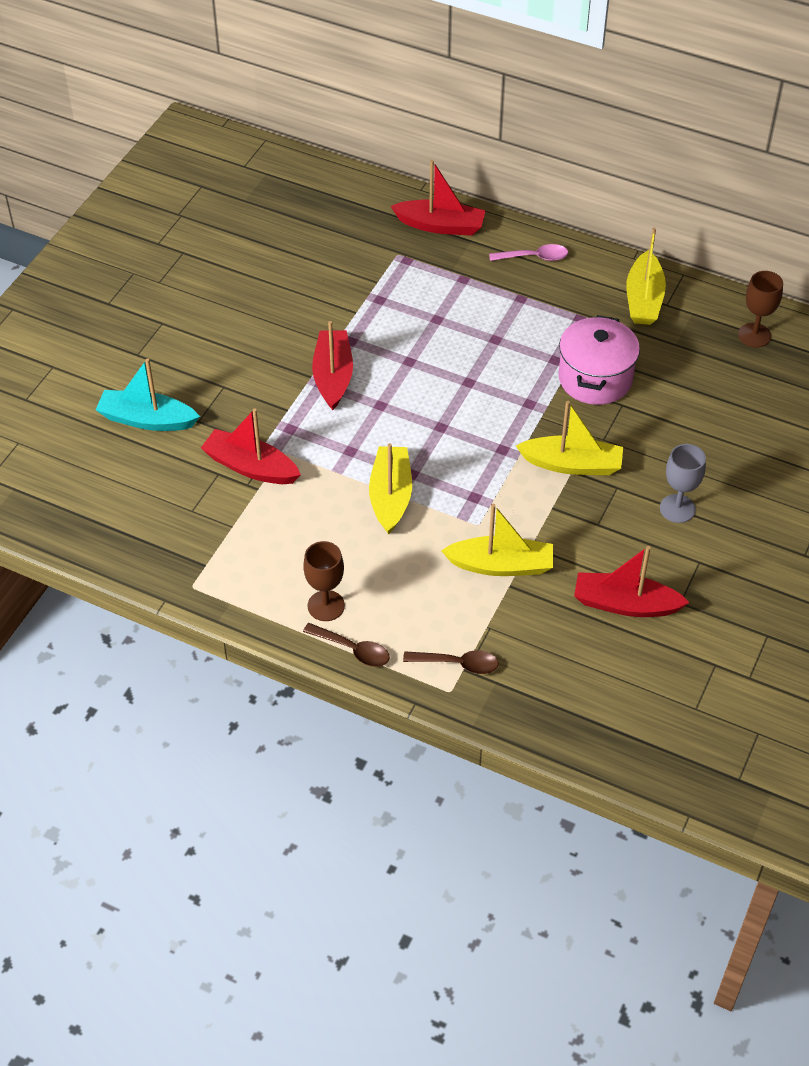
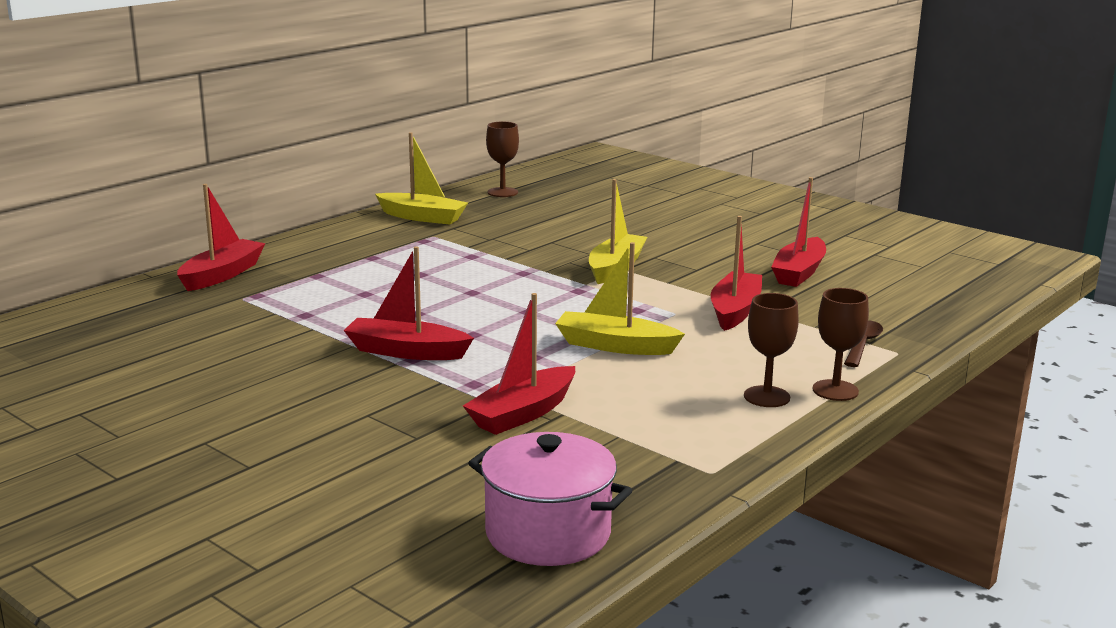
camera: 75 degrees left, 30 degrees down
(147, 419) = (386, 472): turquoise boat -> none
(353, 650) = (835, 390): brown spoon -> brown goblet
(501, 565) = (735, 311): yellow boat -> red boat
(534, 257) = (319, 245): pink spoon -> none
(595, 378) = (509, 246): pink pot -> pink pot (548, 533)
(677, 508) = (691, 241): grey goblet -> none

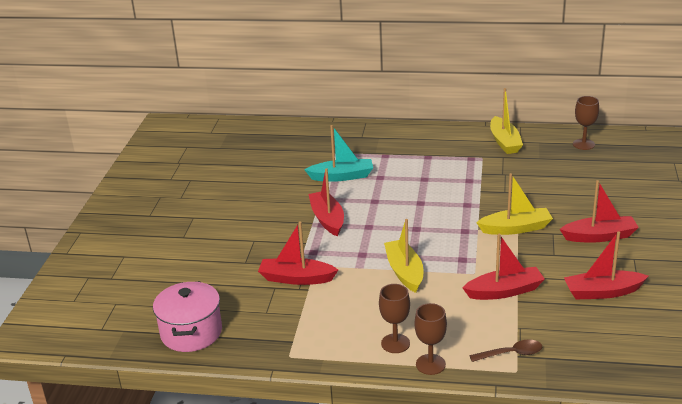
camera: 60 degrees right, 10 degrees up
(222, 275) = (355, 134): red boat -> red boat (599, 236)
(314, 312) = (342, 176): none -> turquoise boat

